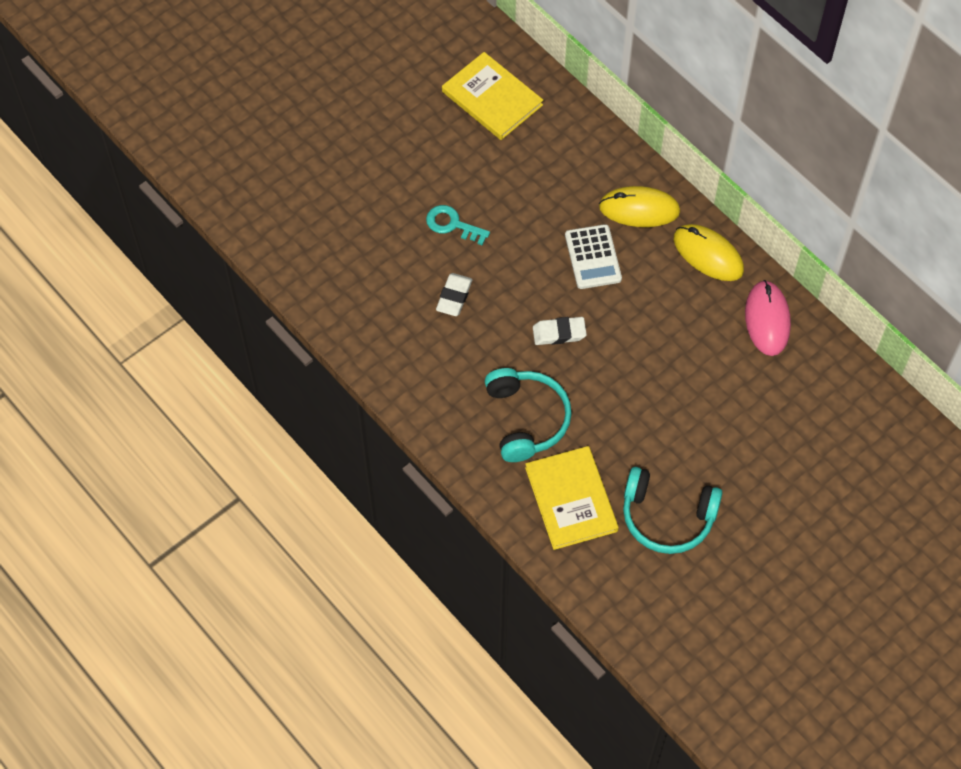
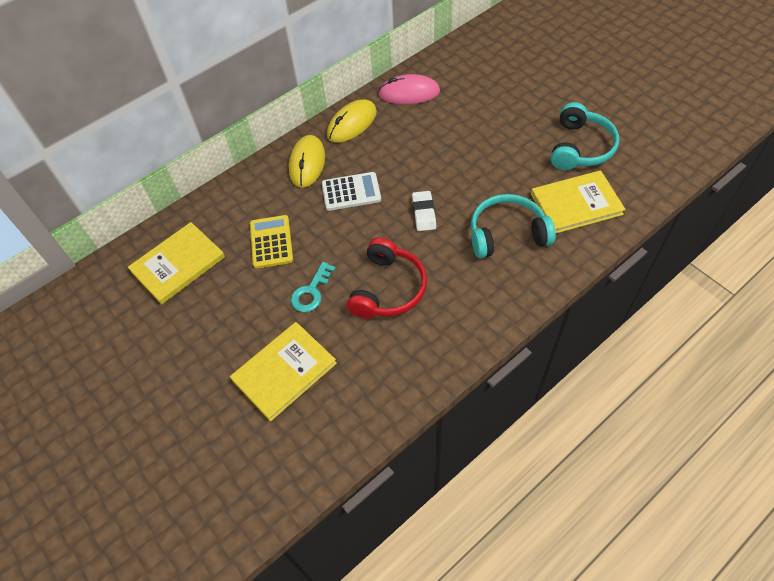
camera: 85 degrees left, 5 degrees down
(358, 207) = (284, 372): none -> yellow book
(454, 297) = (388, 288): white eraser -> red headphones
(520, 182) = (271, 242): none -> yellow calculator

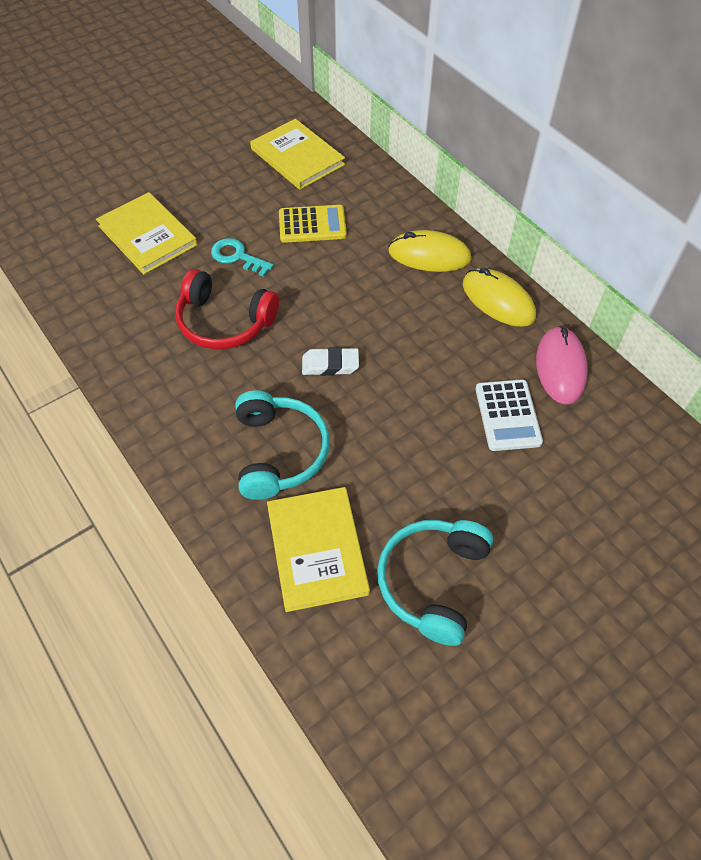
camera: 90 degrees right, 0 degrees up
(351, 192) = (376, 295): white calculator -> white calculator (507, 415)
(580, 147) = (432, 581): turquoise headphones -> turquoise headphones turned 90 degrees clockwise

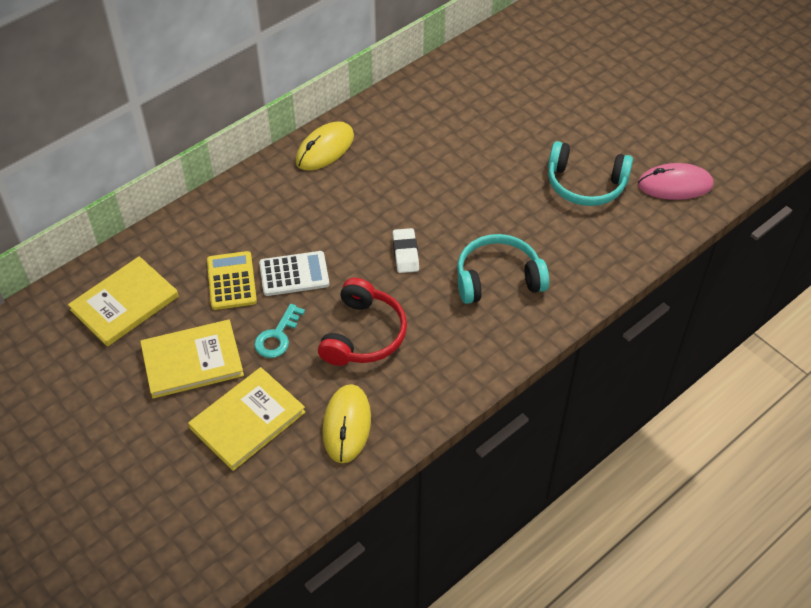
camera: 95 degrees left, 5 degrees down
(317, 549) = (576, 247): yellow book -> yellow book (192, 361)
(429, 255) = (272, 193): yellow mouse -> yellow mouse (347, 425)
(507, 415) = (442, 145): white calculator -> white calculator (294, 274)
(560, 367) = (392, 115): pink mouse -> pink mouse (675, 185)

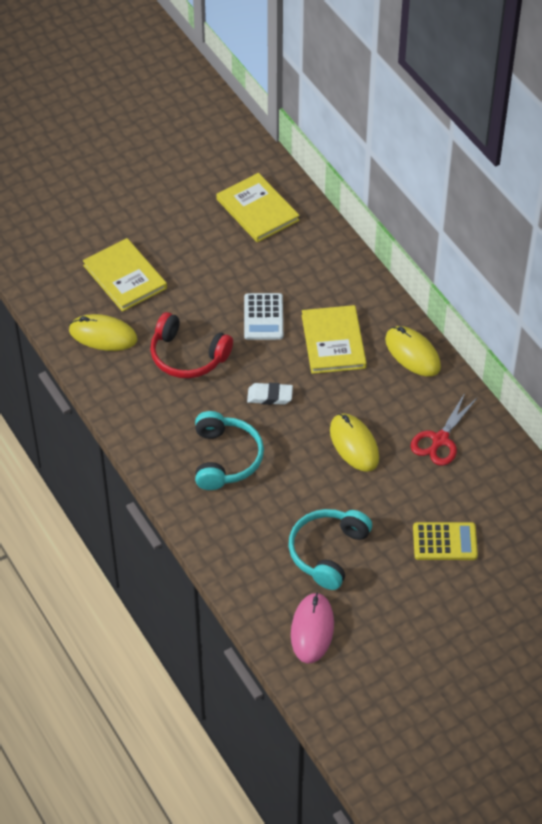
camera: 100 degrees right, 0 degrees up
(192, 361) = (189, 248): yellow book -> yellow book (333, 342)
(231, 281) = (265, 276): yellow calculator -> yellow calculator (445, 542)
(277, 336) = (200, 301): turquoise key -> none
(429, 120) = (440, 440): none -> red scissors
(451, 180) = (354, 444): none -> yellow mouse

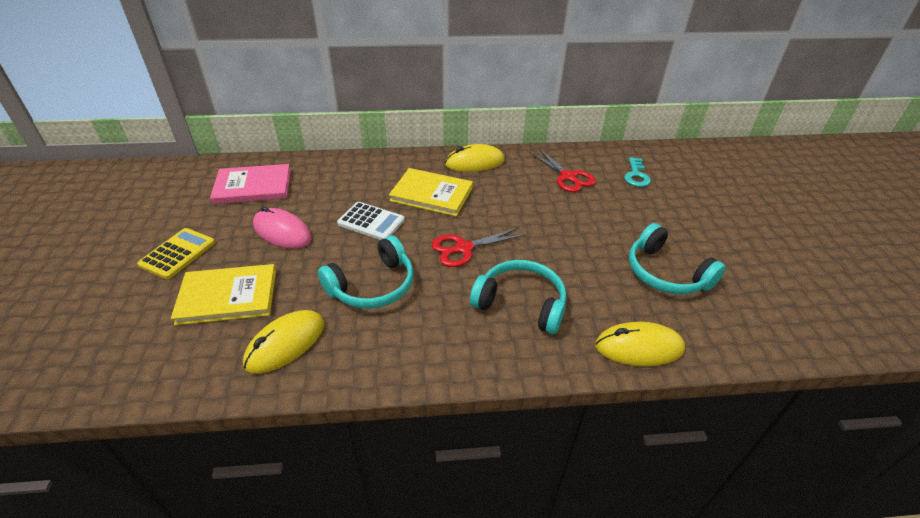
camera: 65 degrees left, 10 degrees down
(187, 356) = (373, 286): red headphones -> turquoise headphones
(257, 210) = (253, 186): yellow book -> pink book
(270, 396) = (464, 248): white eraser -> red scissors
(312, 629) = (761, 315): pink mouse -> pink mouse (282, 232)
(354, 444) = (549, 219): yellow mouse -> yellow mouse (639, 347)
(445, 542) = (673, 206): yellow calculator -> yellow calculator (178, 254)
(485, 499) = (636, 175): none -> turquoise key

